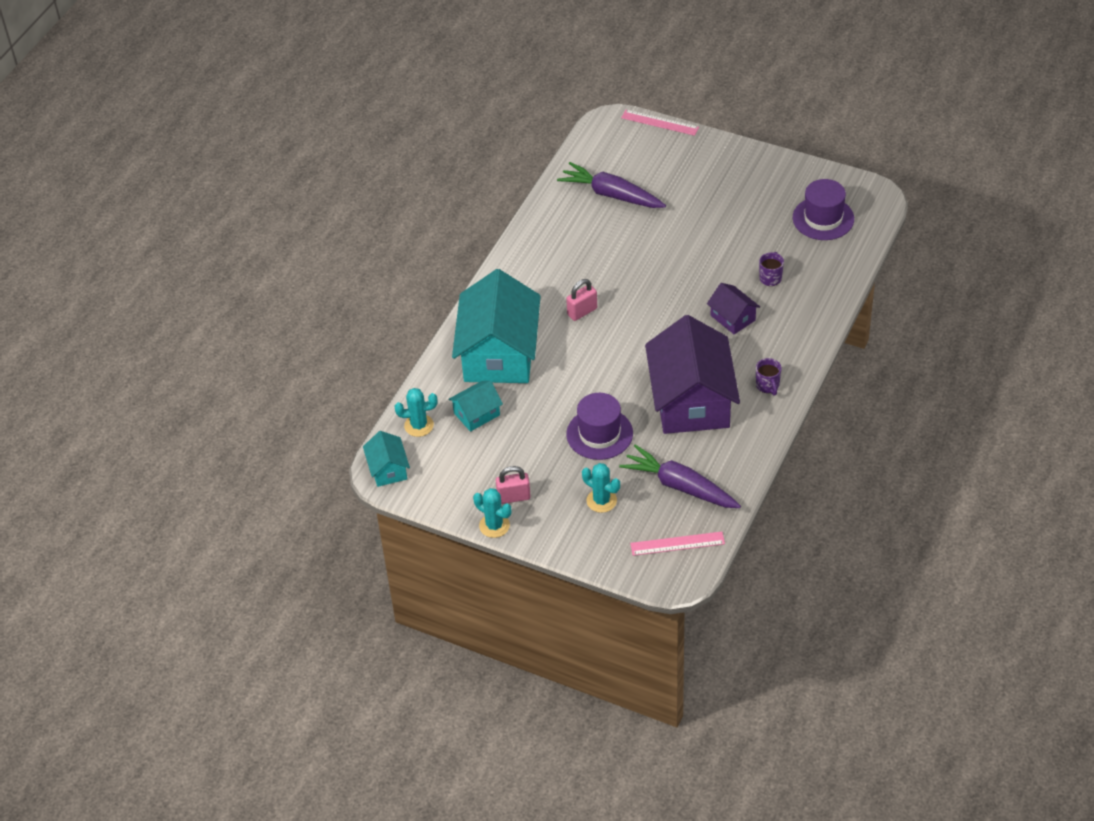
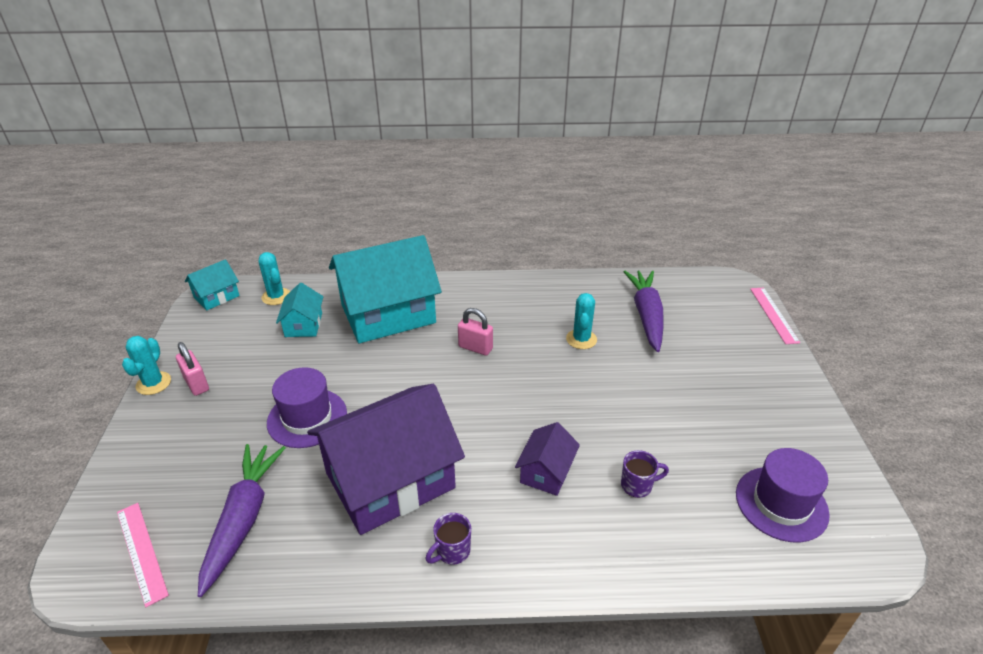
camera: 60 degrees right, 10 degrees down
(477, 414) = (303, 325): turquoise house -> turquoise house turned 60 degrees clockwise
(601, 500) = (204, 454): turquoise cactus -> turquoise cactus (581, 339)

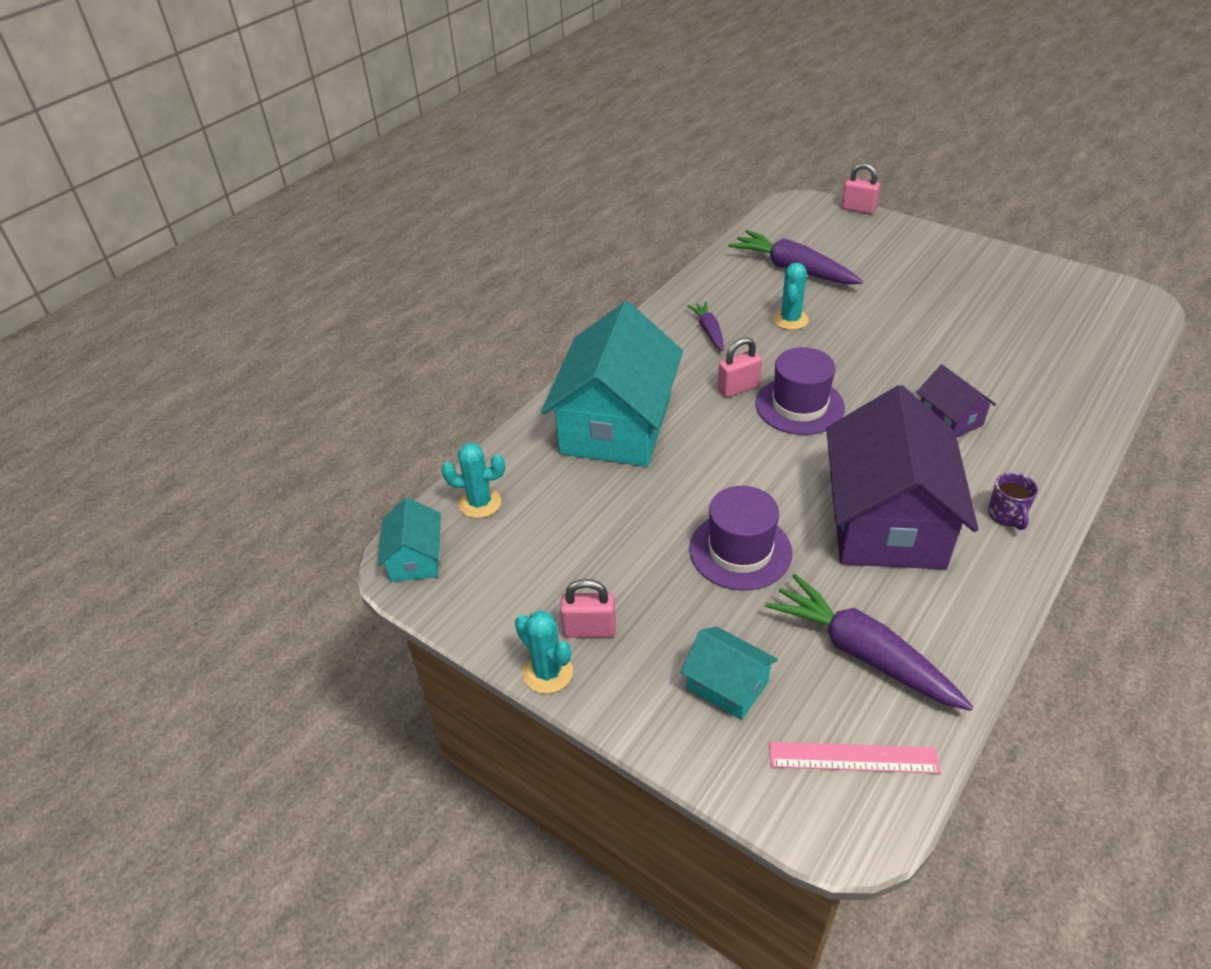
camera: 50 degrees left, 5 degrees up
(303, 325) = (565, 498): turquoise house -> turquoise house (727, 685)
(525, 308) = (709, 331): none -> purple carrot
(581, 339) = (790, 320): turquoise cactus -> turquoise cactus turned 60 degrees clockwise
(637, 485) = (1003, 376): purple mug -> none
(773, 315) = (858, 209): pink ruler -> pink padlock
(781, 503) = (1071, 318): purple hat -> purple hat (799, 405)

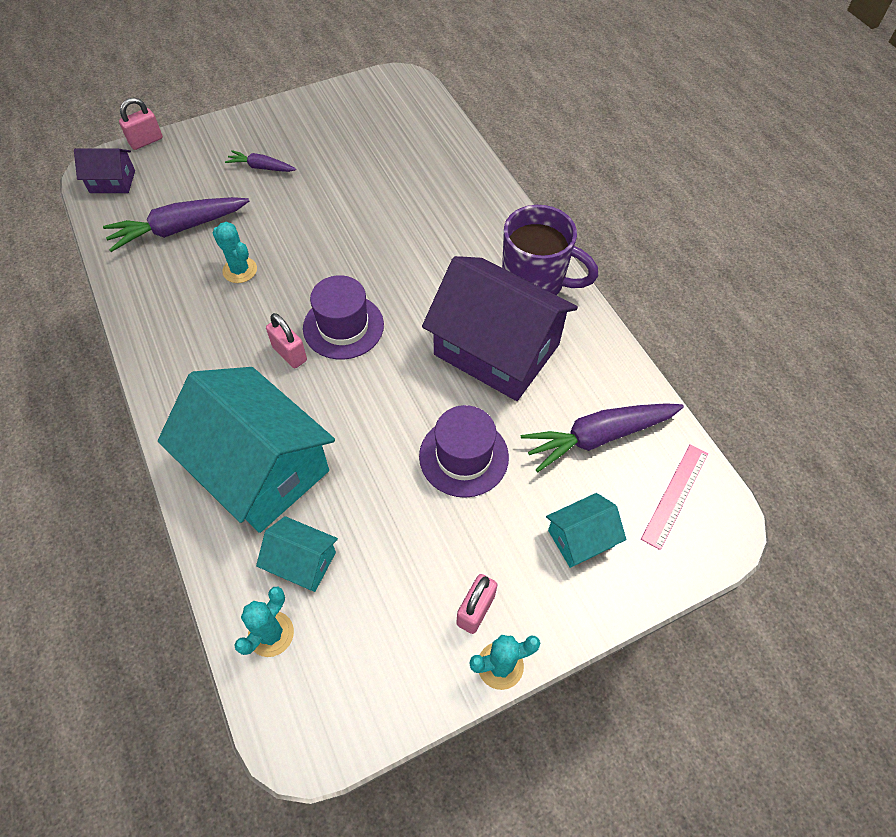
camera: 65 degrees left, 15 degrees up
(415, 558) = (300, 728): turquoise house -> turquoise house (302, 562)
(709, 331) = (201, 332): purple carrot -> purple carrot (261, 167)
(738, 388) = (289, 354): pink padlock -> pink padlock turned 45 degrees counterclockwise
(949, 419) = (428, 250): purple house -> purple house (112, 181)
(1006, 515) = (535, 282): purple mug -> purple mug, size x2.24

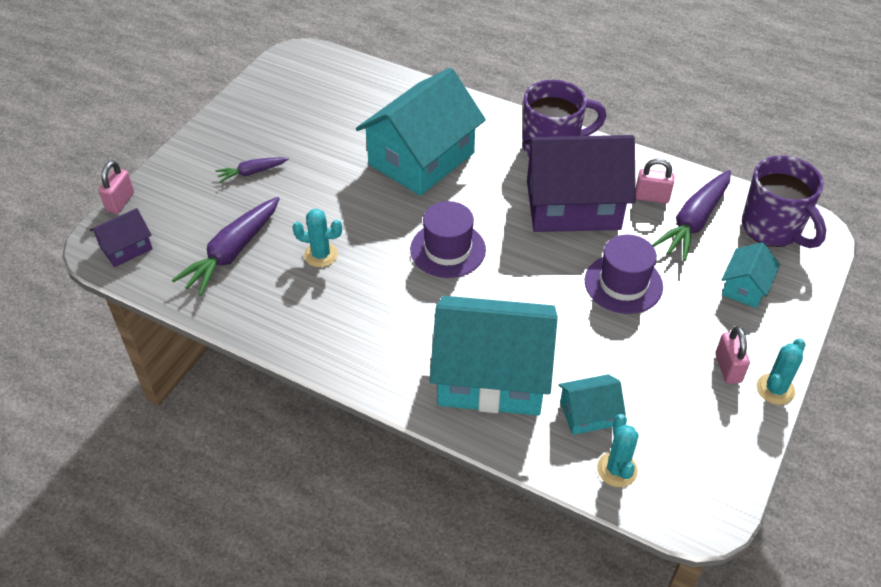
camera: 35 degrees left, 10 degrees down
(289, 354) = (428, 290): pink padlock -> pink padlock (651, 197)
(407, 229) = (421, 159): none -> turquoise house
(675, 495) = (772, 229): pink ruler -> purple mug

